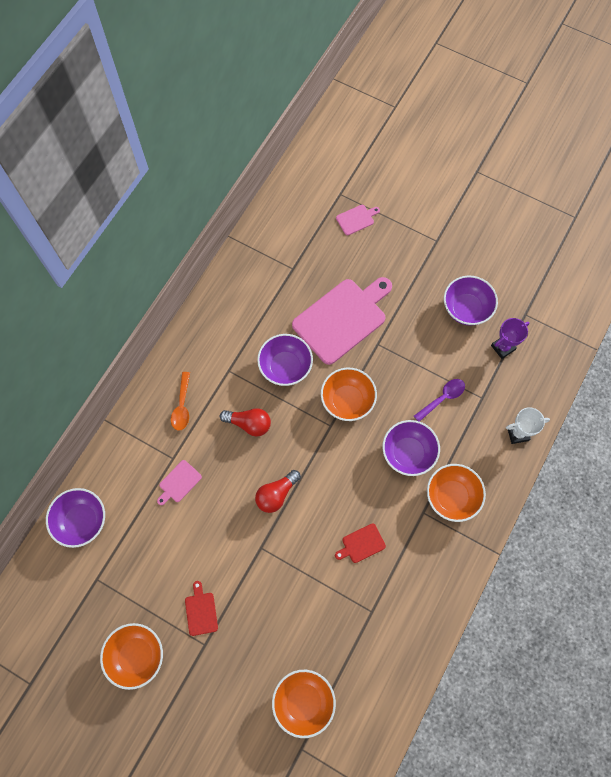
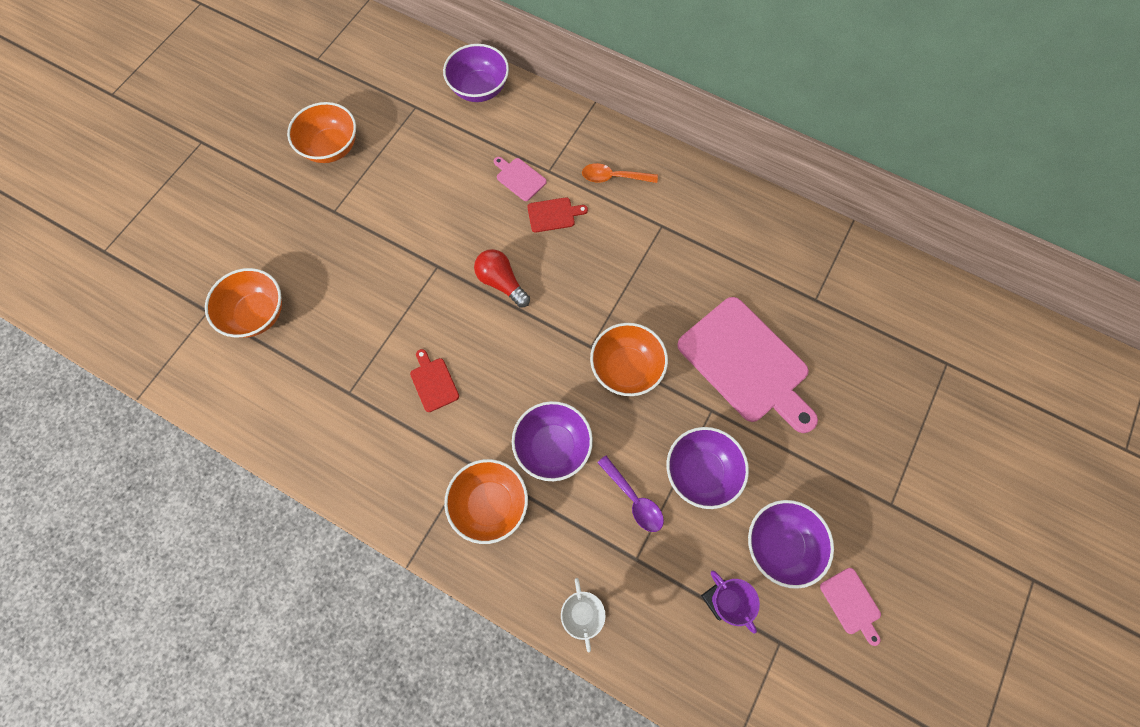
camera: 90 degrees right, 0 degrees up
(201, 611) = (370, 206): red cutting board -> red cutting board (553, 214)
(249, 424) = (592, 250): red light bulb -> none
(285, 367) = (670, 291): purple bowl -> purple bowl (701, 472)
(356, 219) = (908, 385): pink cutting board -> pink cutting board (851, 603)

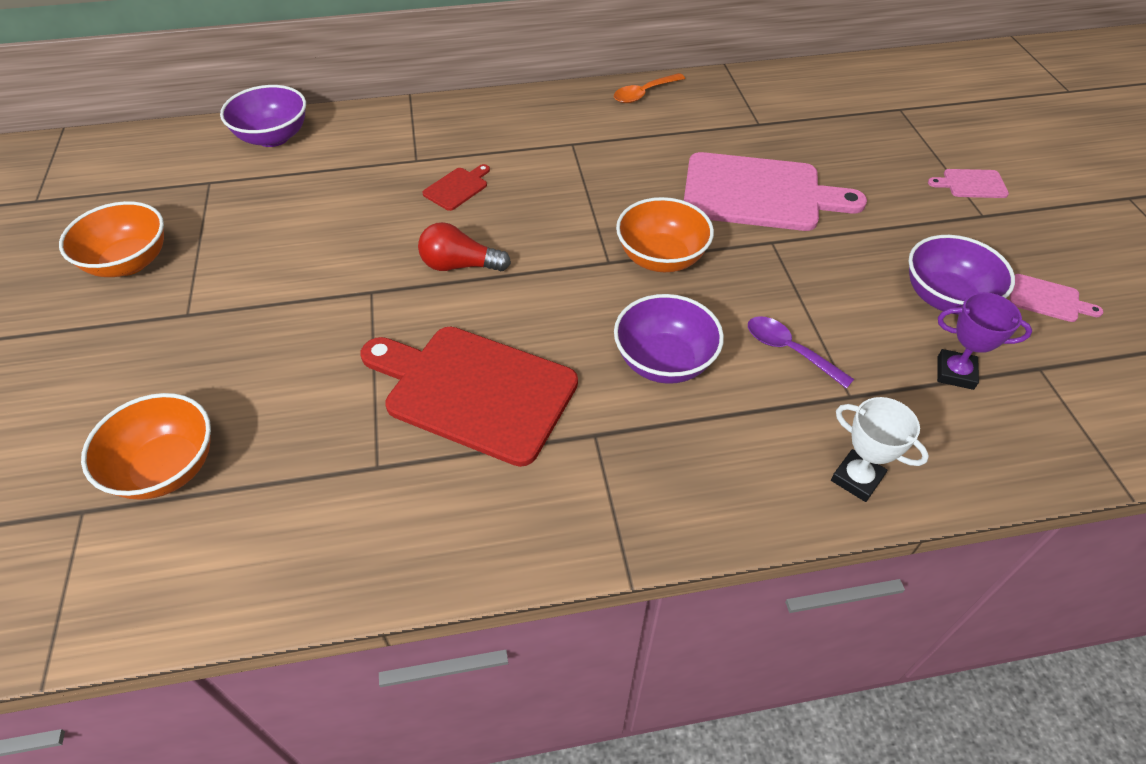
camera: 40 degrees left, 20 degrees down
(433, 382) = (474, 391): red cutting board -> red cutting board, size x2.35
(490, 504) = (657, 455): orange bowl -> none
(519, 178) = (390, 179): pink cutting board -> pink cutting board (971, 184)
(613, 177) = (487, 134): orange spoon -> orange spoon (644, 94)
(634, 499) = (789, 350): purple spoon -> purple spoon turned 150 degrees counterclockwise
(701, 472) = (819, 290): purple bowl -> none

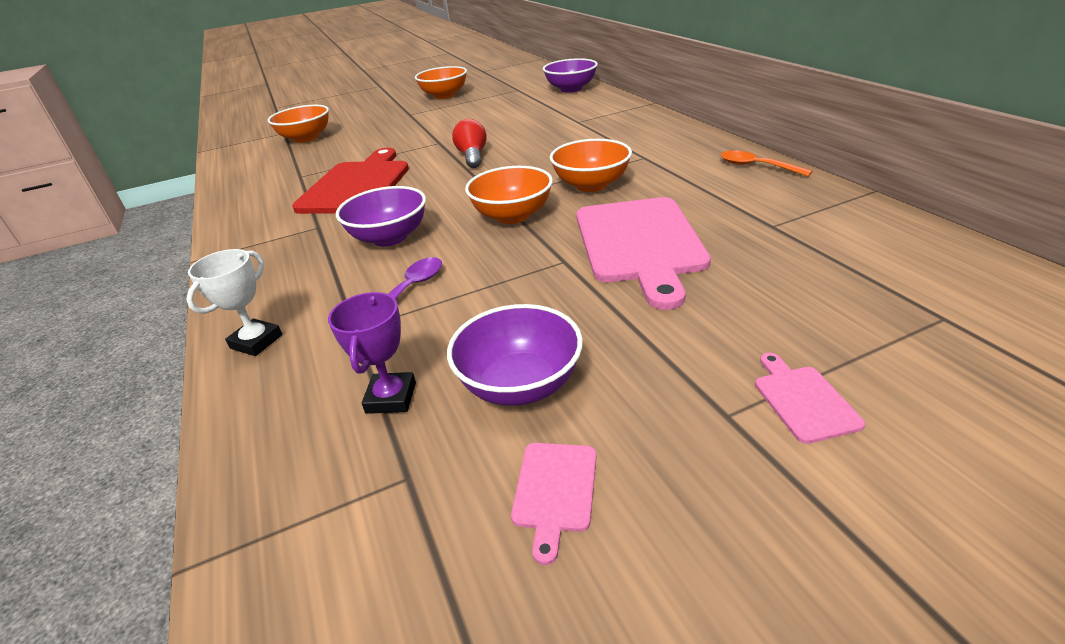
camera: 80 degrees right, 15 degrees down
(457, 188) = (555, 138): red cutting board -> none
(619, 192) = (591, 185): none -> orange bowl

